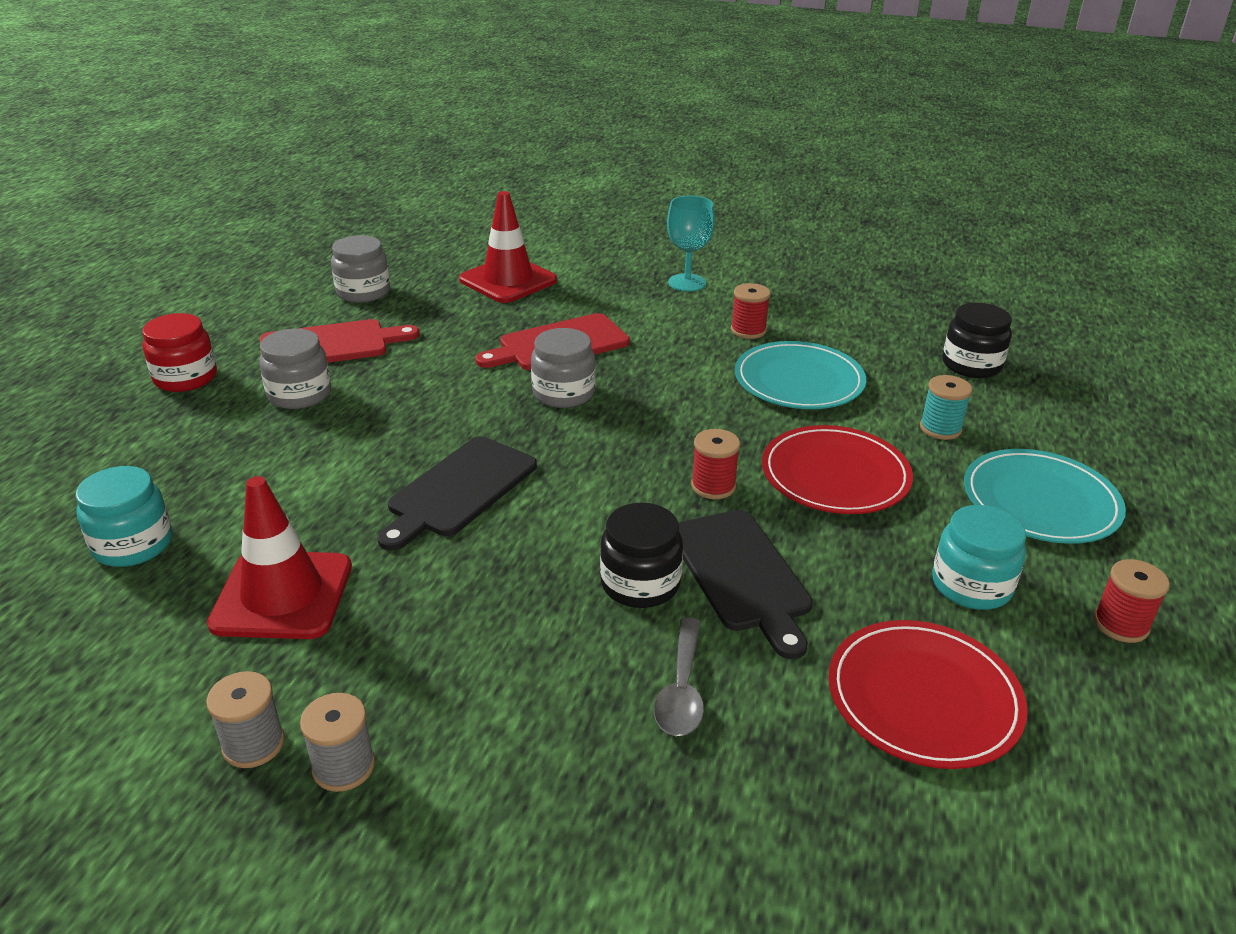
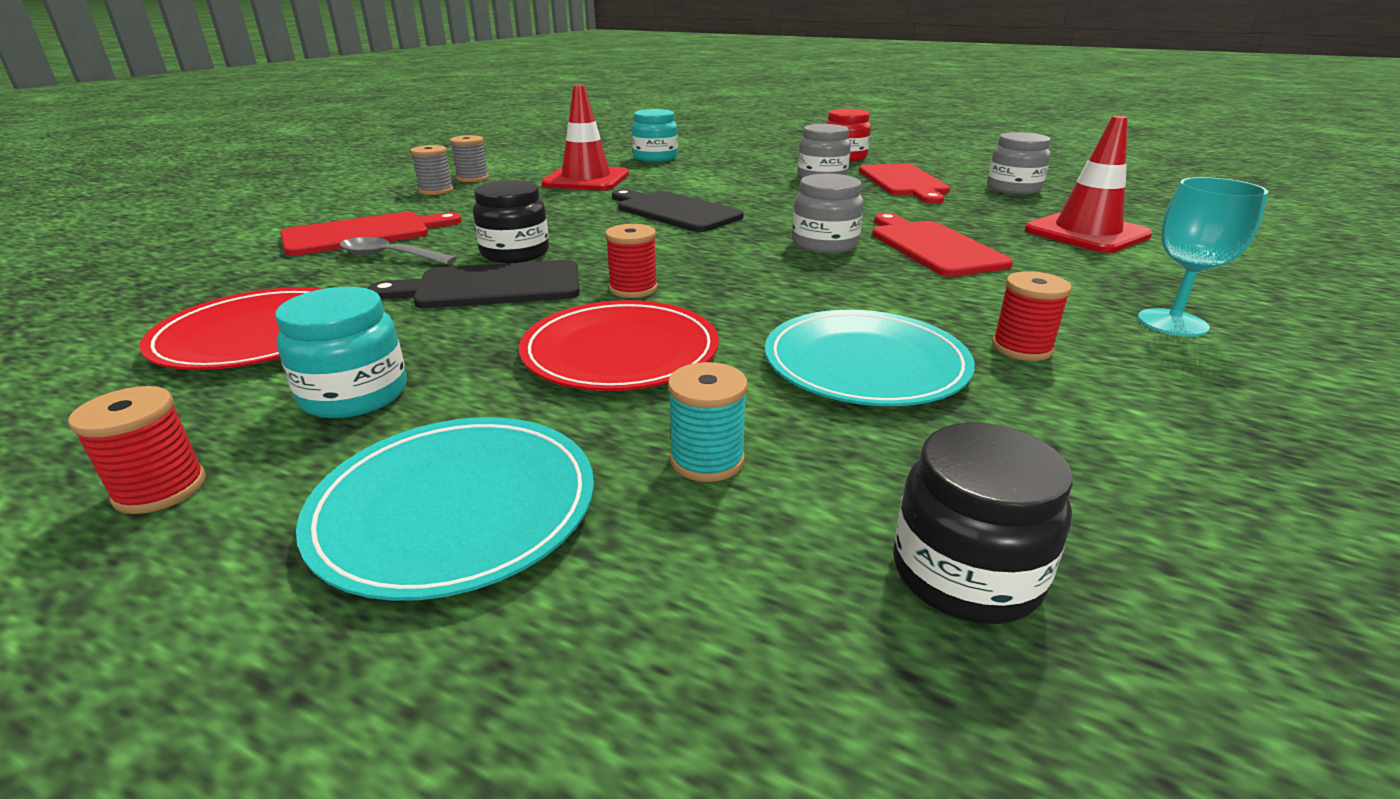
camera: 100 degrees right, 5 degrees down
(599, 759) = (364, 234): none -> red cutting board

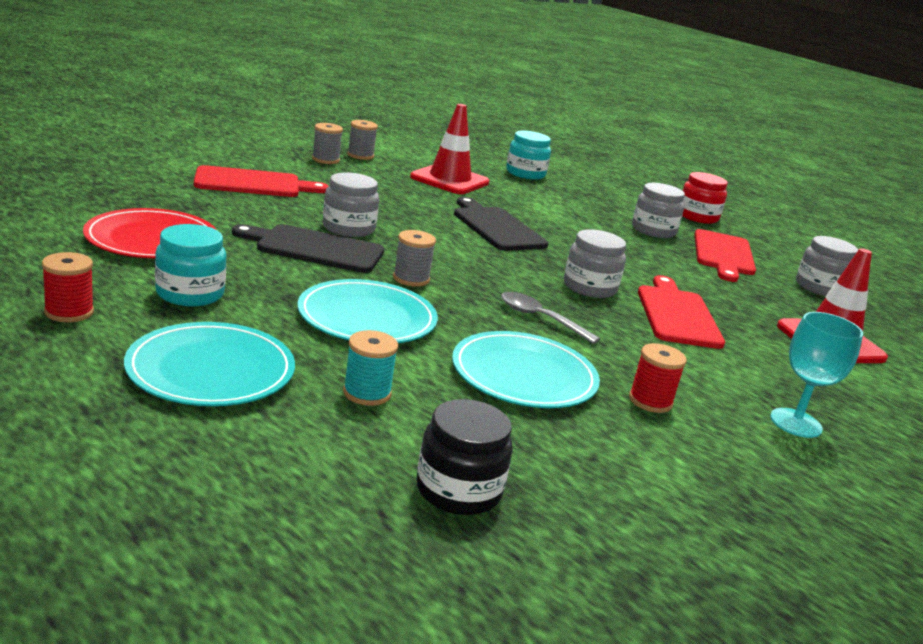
camera: 15 degrees right, 5 degrees down
(390, 256) = (261, 206): grey spoon -> grey spoon (540, 318)
(515, 253) = (348, 228): black jar -> grey jar
(620, 352) = (367, 317): red plate -> turquoise plate
(633, 289) = (411, 279): red spool -> grey spool

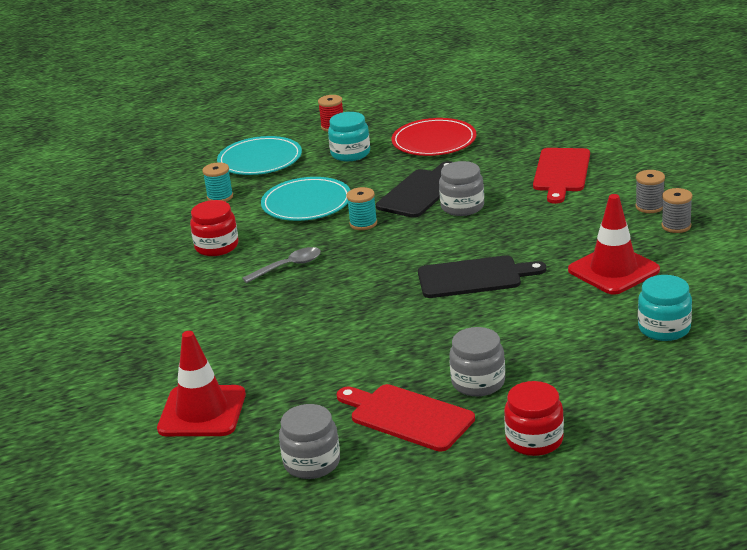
camera: 120 degrees right, 5 degrees up
(411, 279) = (363, 223): grey spool -> turquoise spool
(458, 490) = (128, 212): black jar -> none
(524, 375) = (216, 246): turquoise plate -> red jar
(589, 287) = (337, 301): grey jar -> none
(650, 401) = (167, 286): red spool -> none
(677, 314) = (277, 335): red cutting board -> none
(795, 423) = (112, 339): turquoise goblet -> none

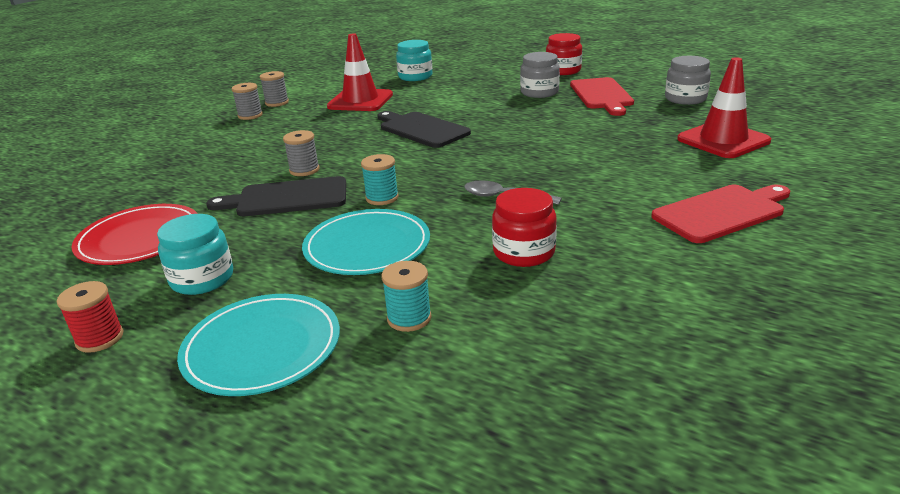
camera: 130 degrees left, 0 degrees up
(462, 207) = (304, 170): grey jar -> grey spool
(561, 173) = (201, 156): red cutting board -> red cutting board (722, 212)

